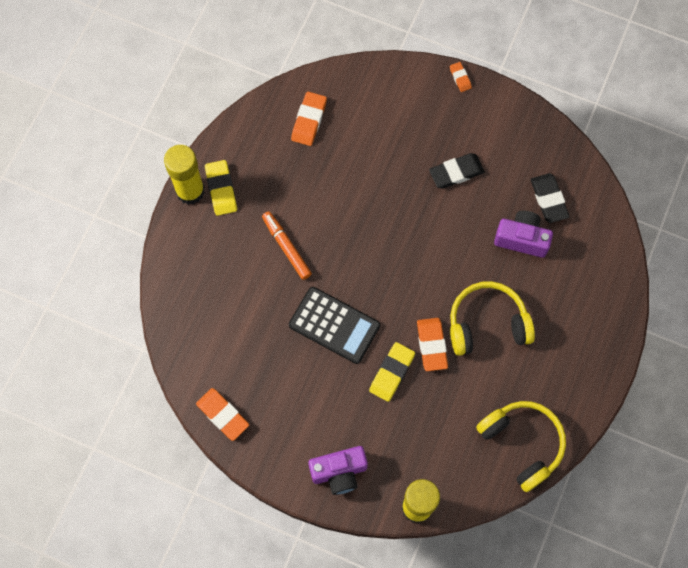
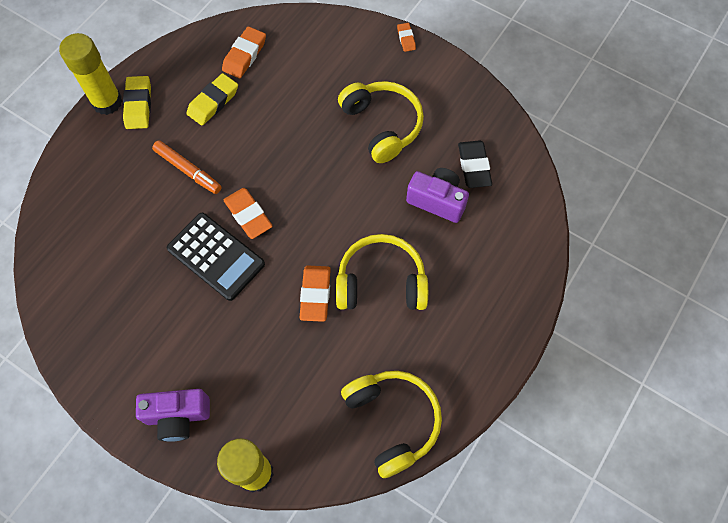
camera: 10 degrees right, 5 degrees down
(223, 415) = (69, 330): orange eraser -> orange eraser (248, 215)
(286, 247) = (188, 170): orange marker -> orange marker turned 150 degrees clockwise
(391, 373) = (264, 316): yellow eraser -> yellow eraser (213, 102)
(456, 172) = (382, 125): black eraser -> yellow headphones

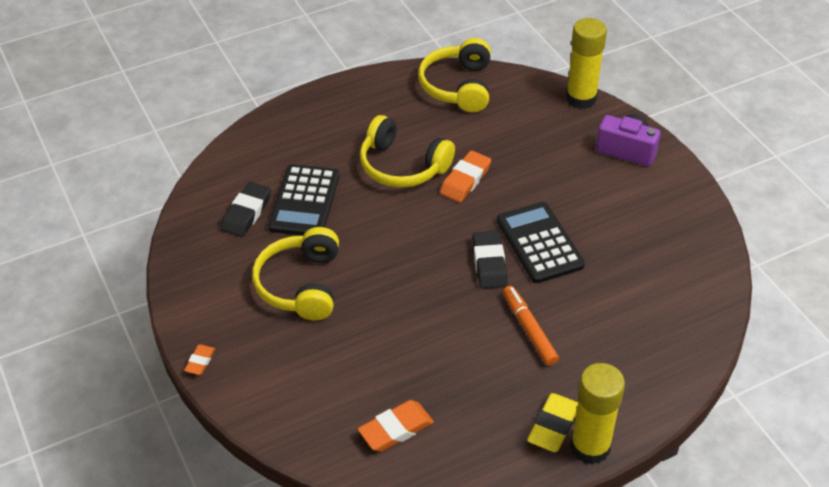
camera: 150 degrees left, 20 degrees down
(213, 102) = (464, 390): yellow eraser -> none
(248, 215) = (489, 263): orange eraser -> black eraser
(437, 201) = (304, 201): purple camera -> black calculator

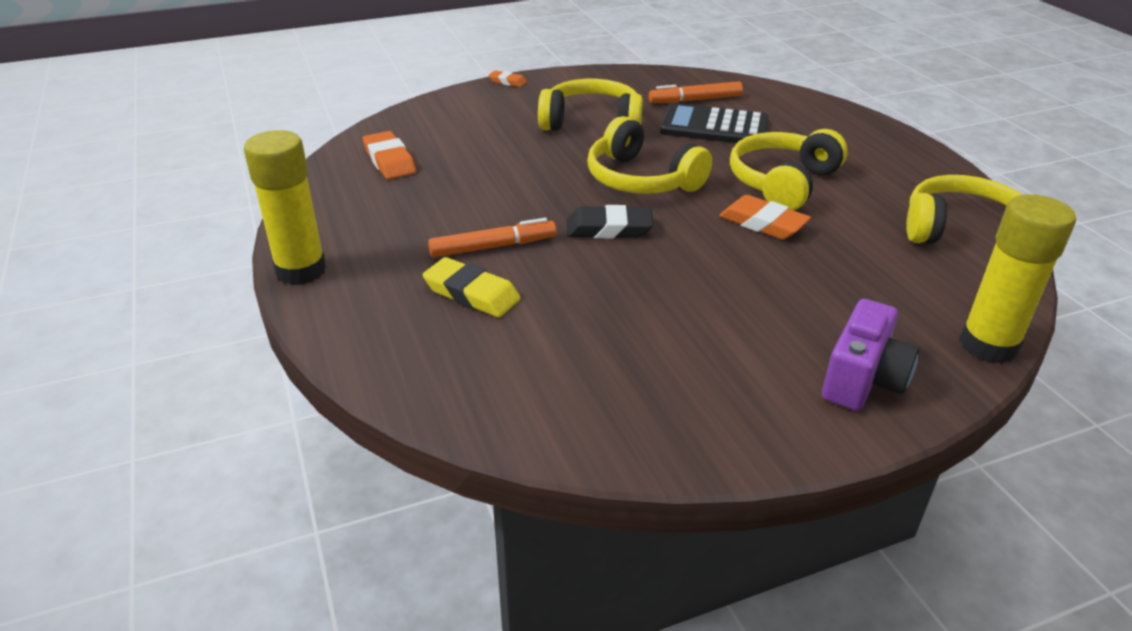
camera: 95 degrees right, 10 degrees down
(246, 213) = (695, 100): black eraser -> orange marker
(408, 247) = (641, 179): none -> yellow headphones
(539, 243) = (642, 269): black calculator -> none
(553, 426) = (344, 249): yellow eraser -> yellow eraser (471, 294)

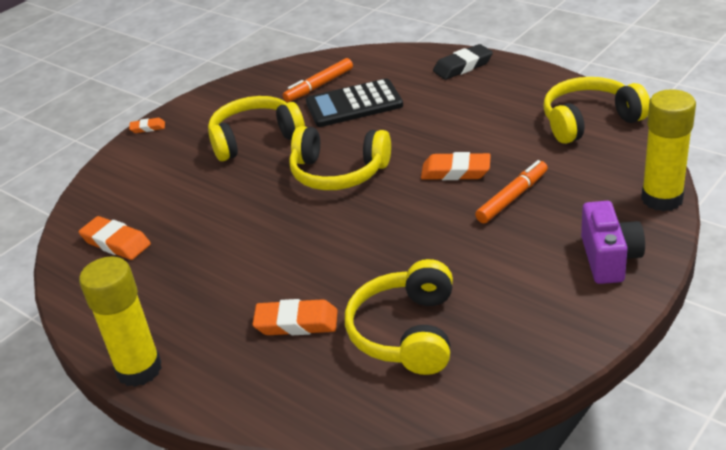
camera: 25 degrees left, 0 degrees up
(471, 294) = (296, 323): yellow eraser -> orange eraser
(493, 247) = (276, 278): orange marker -> orange marker (512, 198)
(609, 229) = (351, 224): black eraser -> black eraser (463, 66)
(783, 183) = (443, 132): yellow headphones -> yellow headphones (407, 332)

